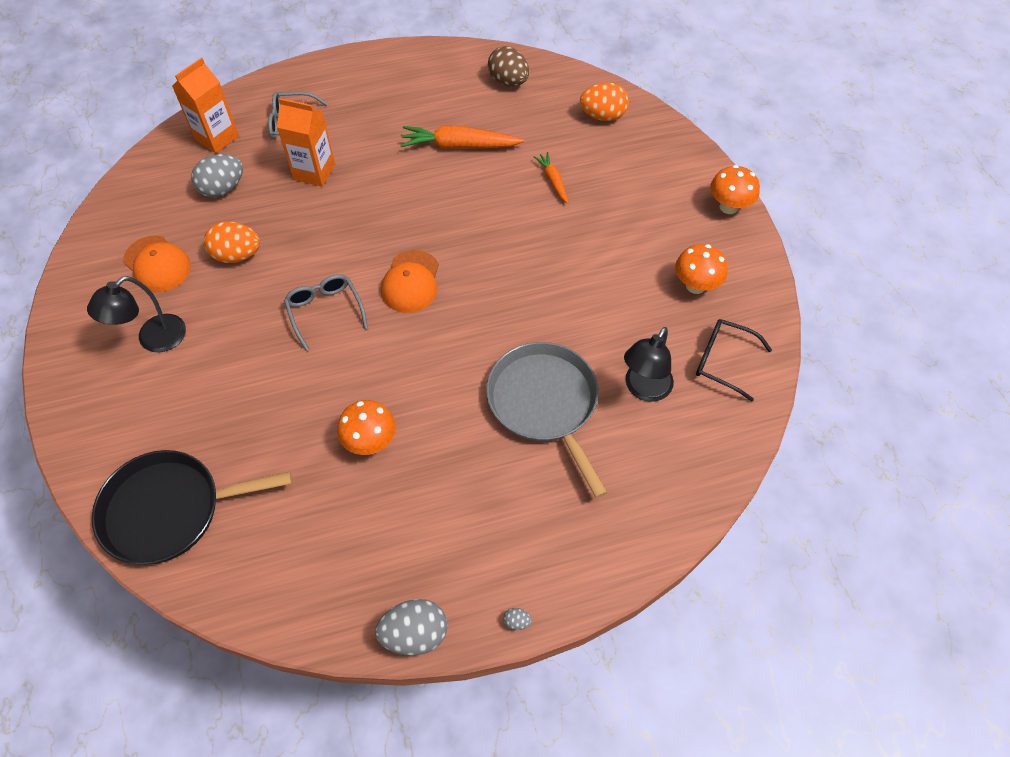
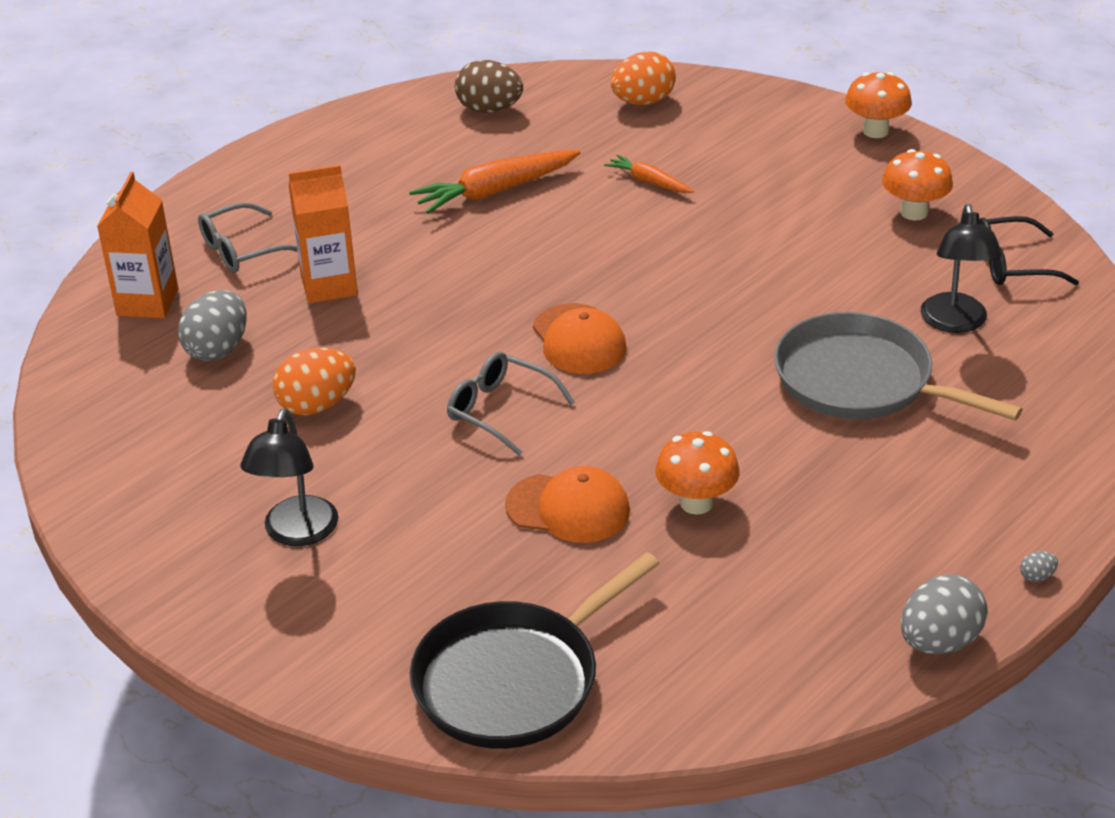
camera: 30 degrees left, 20 degrees down
(157, 264) = (211, 459): orange cap -> orange cap (568, 508)

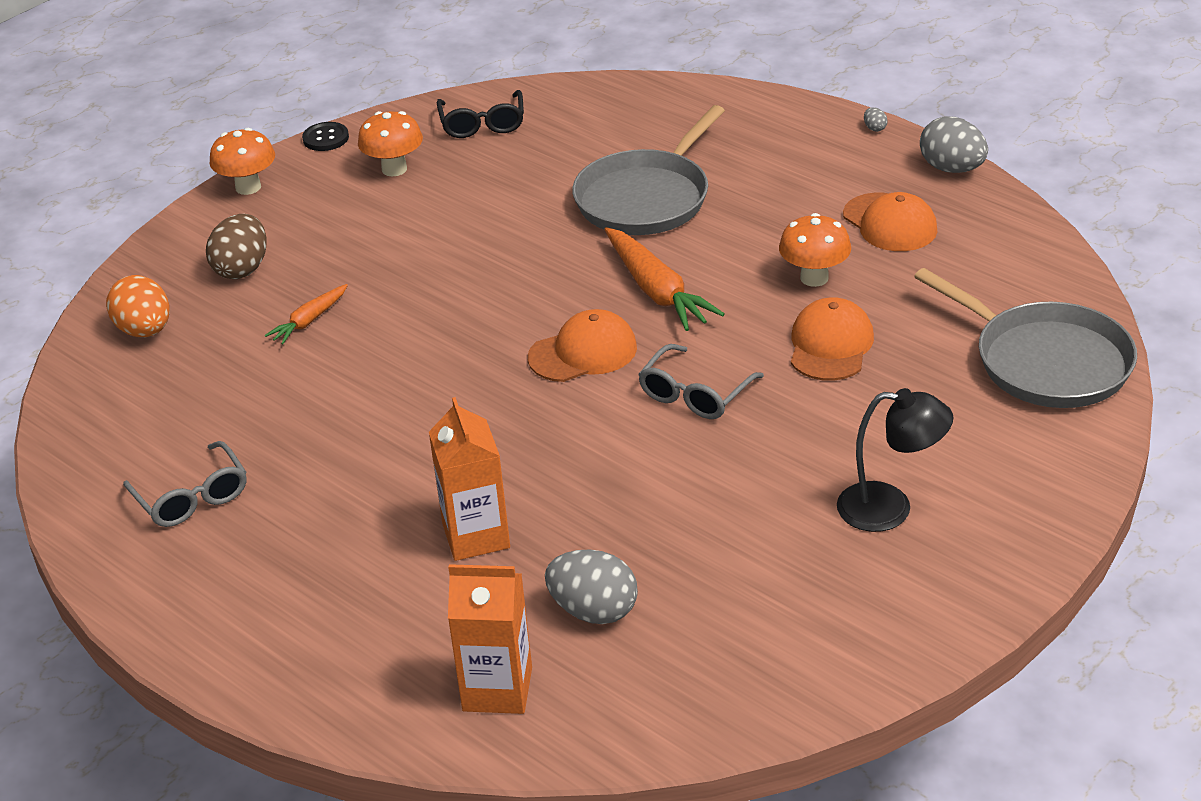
camera: 90 degrees left, 0 degrees up
(242, 250) = (395, 619): grey glasses -> grey glasses (192, 497)
(317, 405) = (692, 519): orange egg -> none
(489, 109) = (125, 444): brown egg -> brown egg (242, 269)
(496, 191) = (305, 425): orange carrot -> orange carrot (656, 290)
(513, 680) = (1046, 362): black pan -> grey pan
(809, 573) = (890, 223): none -> orange cap
(955, 323) = (565, 153): black lamp -> none
(972, 167) = (326, 138): none -> black button

